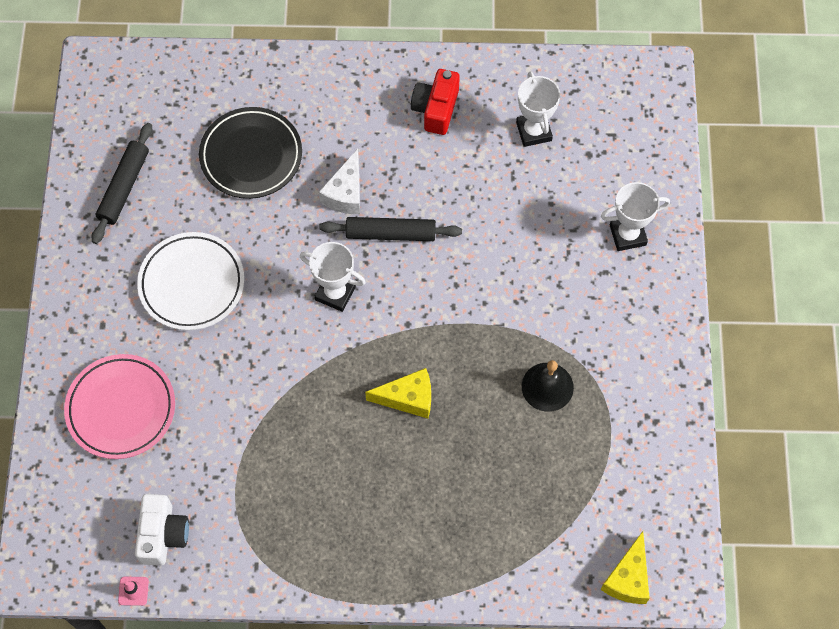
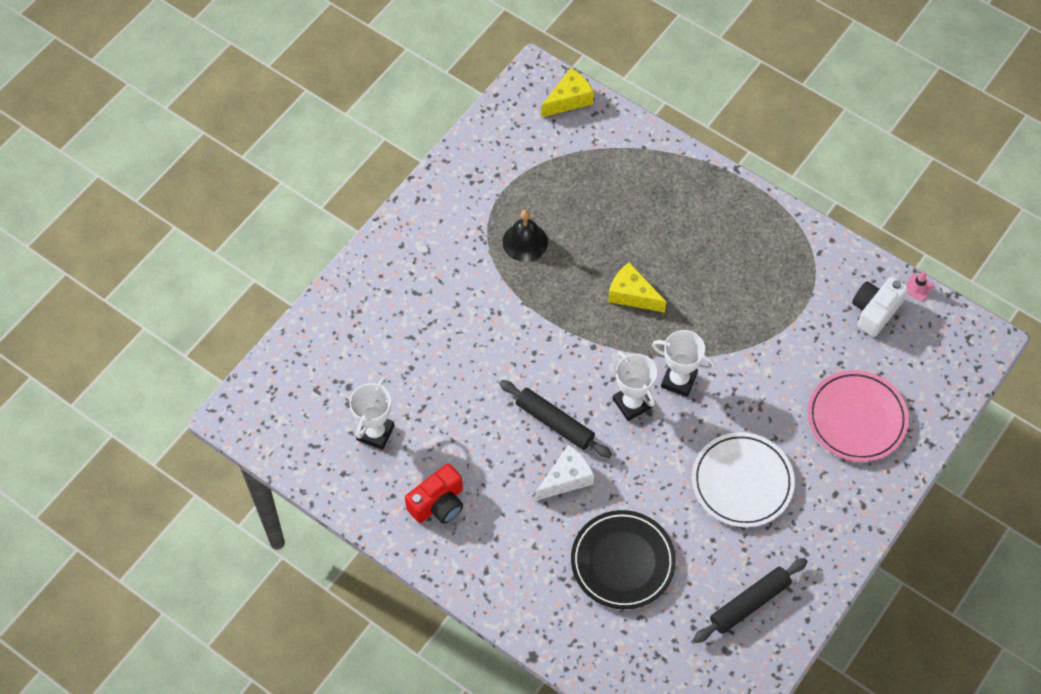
camera: 145 degrees left, 5 degrees down
(627, 235) = (374, 307): white trophy -> white trophy (679, 380)

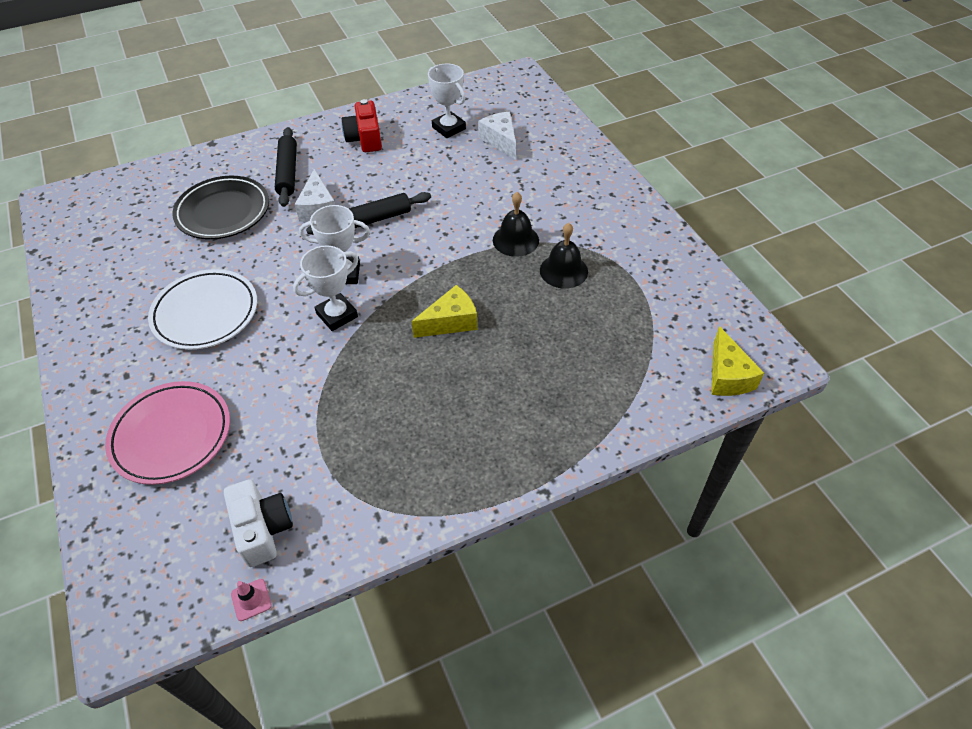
camera: 120 degrees right, 10 degrees down
(371, 373) = (500, 141): none -> white cheese
(509, 293) = (515, 240): none -> black bell
(749, 603) = (111, 268): black rolling pin -> black rolling pin (288, 172)

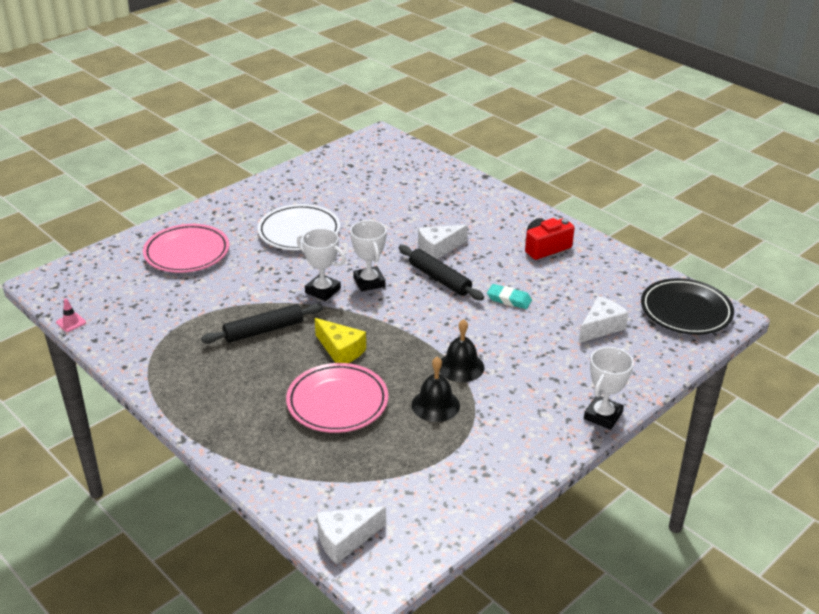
camera: 70 degrees right, 15 degrees down
(223, 212) = (408, 206): black plate -> black plate (686, 311)
(262, 529) = (122, 312): white camera -> none
(288, 172) = (473, 221): black rolling pin -> black rolling pin (264, 330)
(431, 183) = (509, 299): none -> turquoise eraser
(449, 128) = (597, 291): white trophy -> white trophy (603, 416)
(533, 342) = (337, 402): none -> pink plate
(727, 376) = (345, 540): yellow cheese -> white cheese

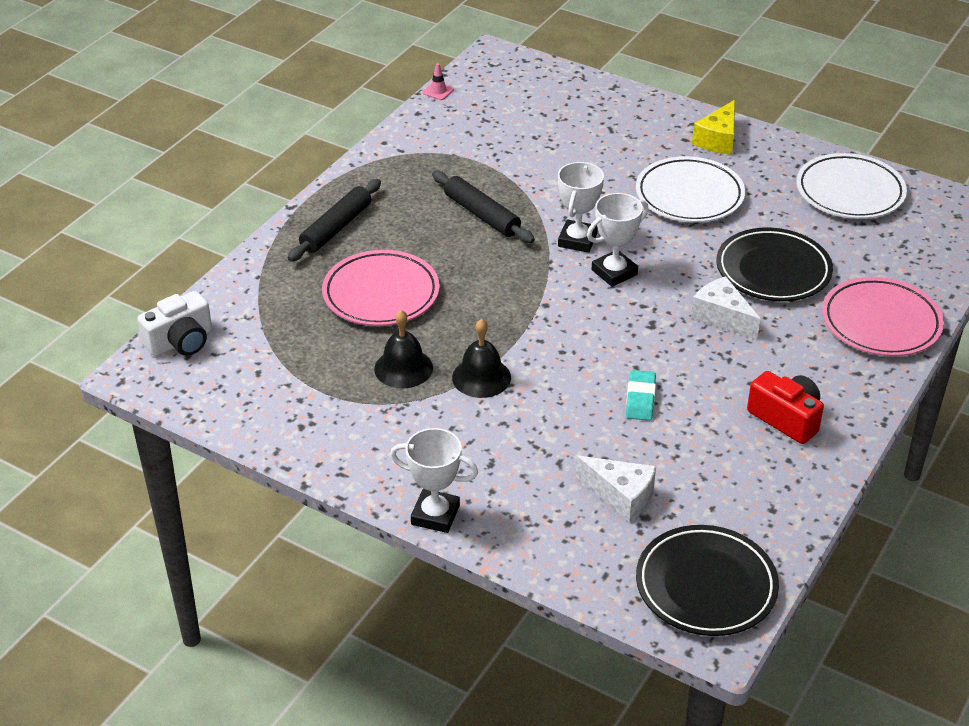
camera: 75 degrees right, 5 degrees up
(187, 253) = (597, 127): pink plate -> pink plate (881, 322)
(334, 172) = (850, 192): none -> white plate
(340, 350) = (471, 277): yellow cheese -> yellow cheese (718, 139)
(345, 540) = (181, 341): white cheese -> white camera
(400, 218) = (773, 270): none -> black plate
(439, 279) = (653, 330): black rolling pin -> black rolling pin (336, 228)

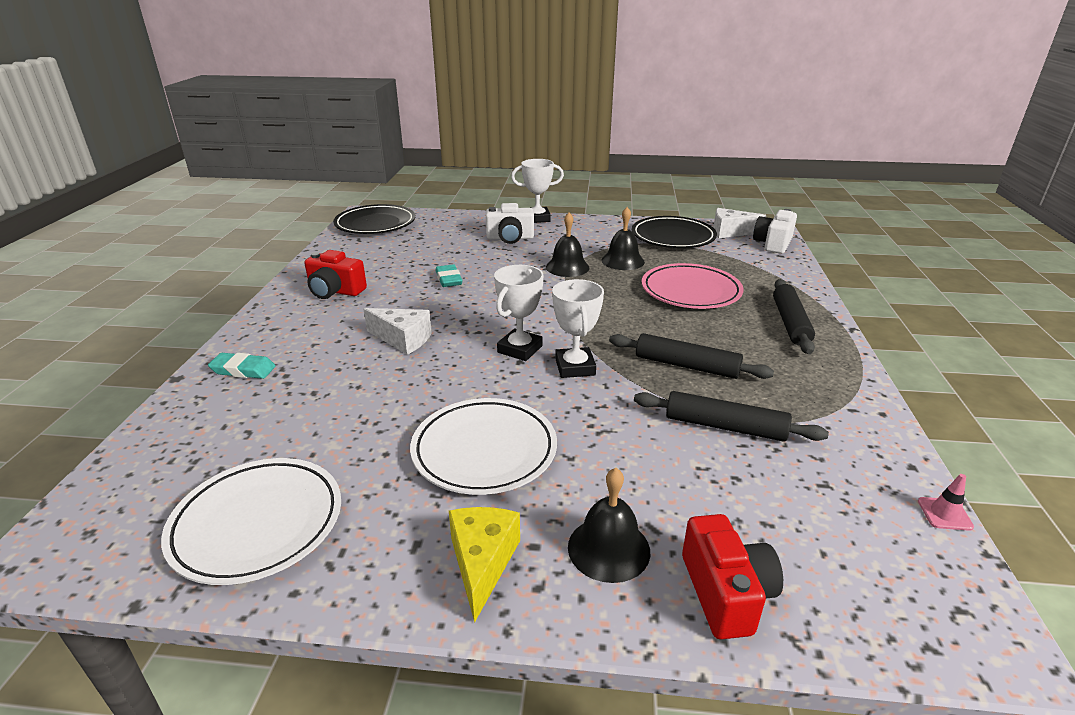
camera: 155 degrees right, 10 degrees down
(506, 164) = (724, 426): none -> black rolling pin
(512, 469) = (510, 238): none -> white camera
(597, 97) = (726, 593): none -> red camera
(621, 496) = (438, 241): white cheese -> white cheese (730, 232)
(643, 127) = (608, 548): none -> black bell
(773, 270) = (360, 390): black plate -> black plate (673, 237)
(881, 322) = (243, 370): pink plate -> turquoise eraser

